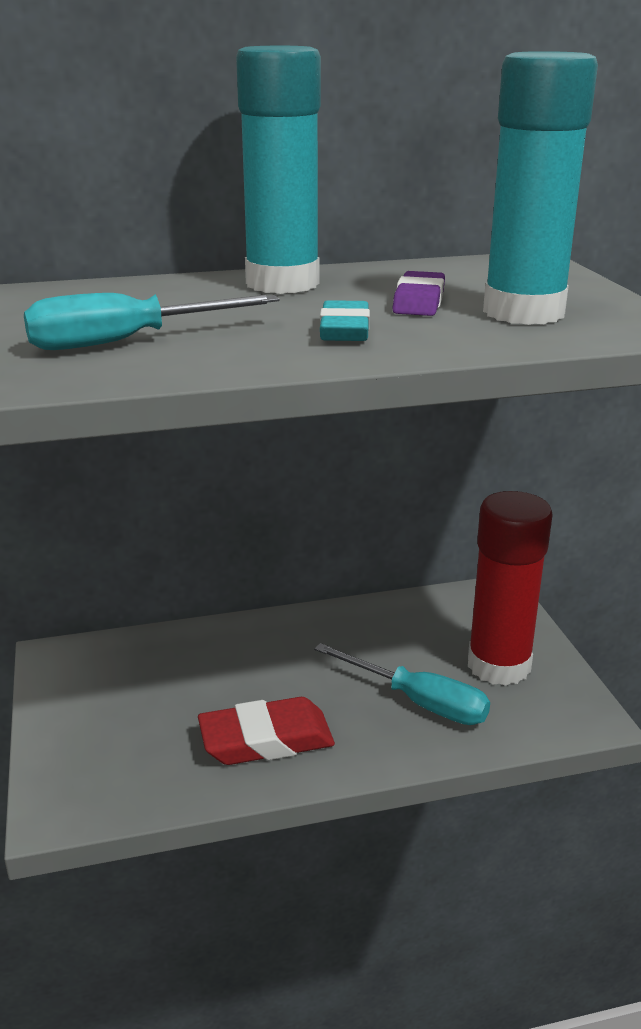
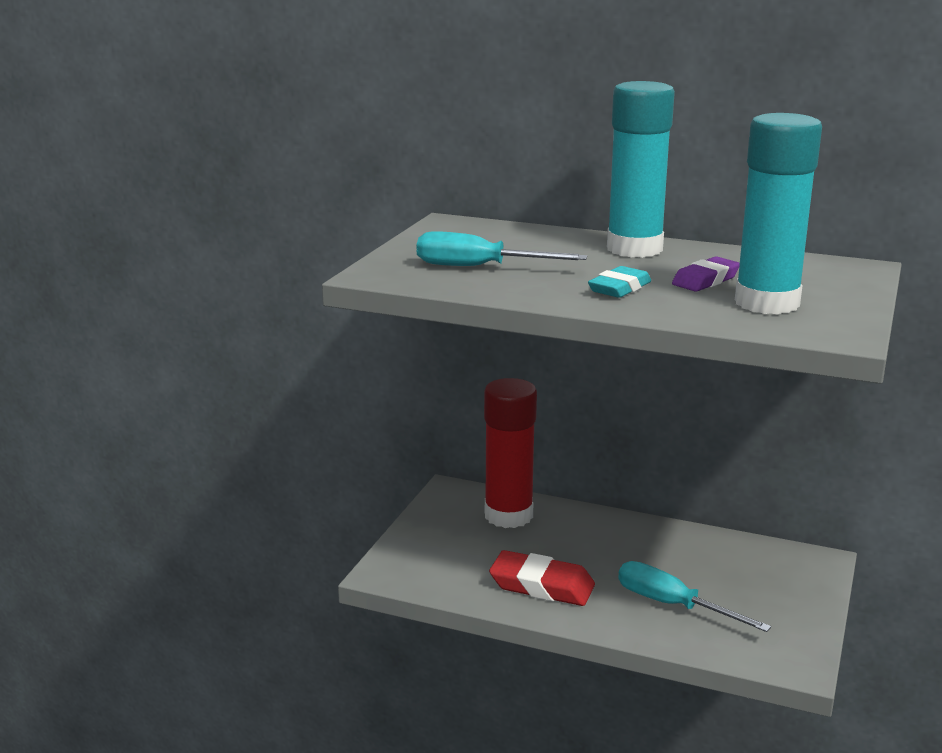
camera: 35 degrees right, 5 degrees down
(419, 702) = (672, 605): turquoise screwdriver -> turquoise screwdriver turned 150 degrees clockwise
(499, 665) = (763, 606): red glue stick -> red glue stick (508, 515)

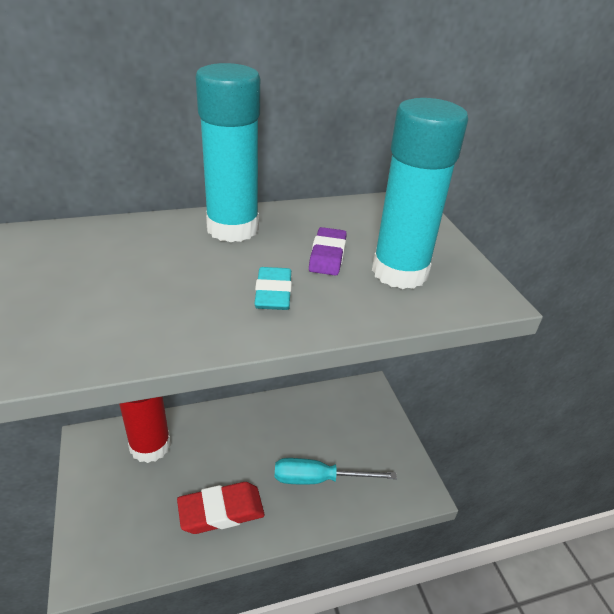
camera: 40 degrees left, 15 degrees up
(479, 267) = (112, 306): turquoise screwdriver -> none

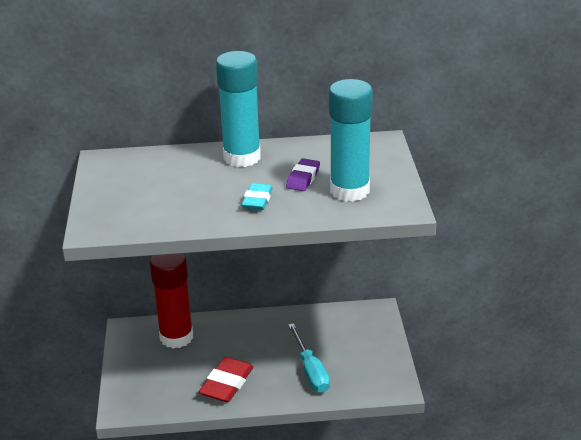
camera: 15 degrees right, 5 degrees down
(221, 511) = (226, 384): red eraser -> red eraser turned 60 degrees counterclockwise
(318, 479) = (310, 371): turquoise screwdriver -> turquoise screwdriver turned 120 degrees counterclockwise

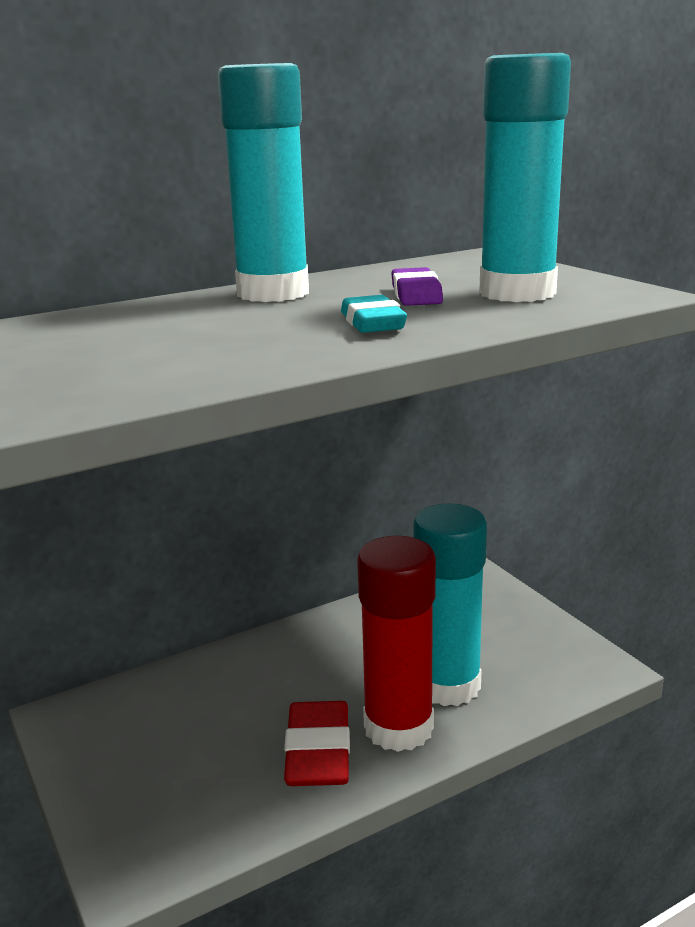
camera: 25 degrees left, 10 degrees down
(176, 337) = (168, 701): red glue stick -> red glue stick (398, 727)
(310, 371) = (447, 685): turquoise screwdriver -> turquoise glue stick

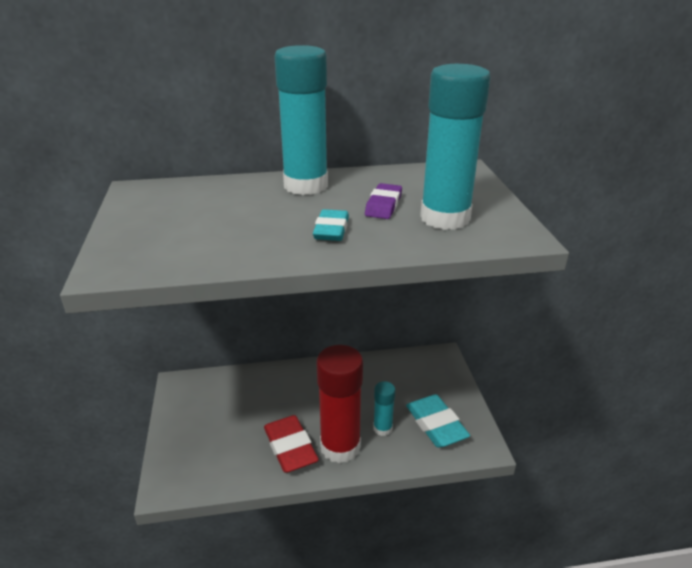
camera: 20 degrees right, 10 degrees up
(318, 752) = (290, 447): red eraser -> red eraser turned 45 degrees counterclockwise
(447, 685) = (382, 428): turquoise glue stick -> turquoise glue stick, size x0.49
(522, 659) = (436, 425): none -> turquoise eraser

